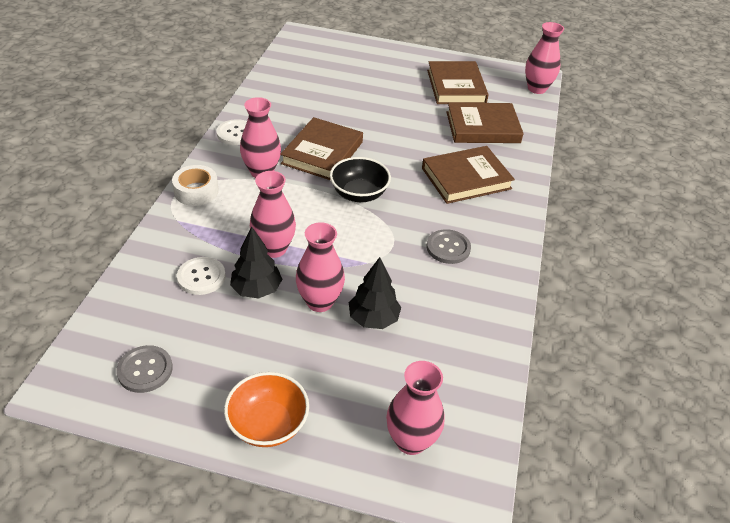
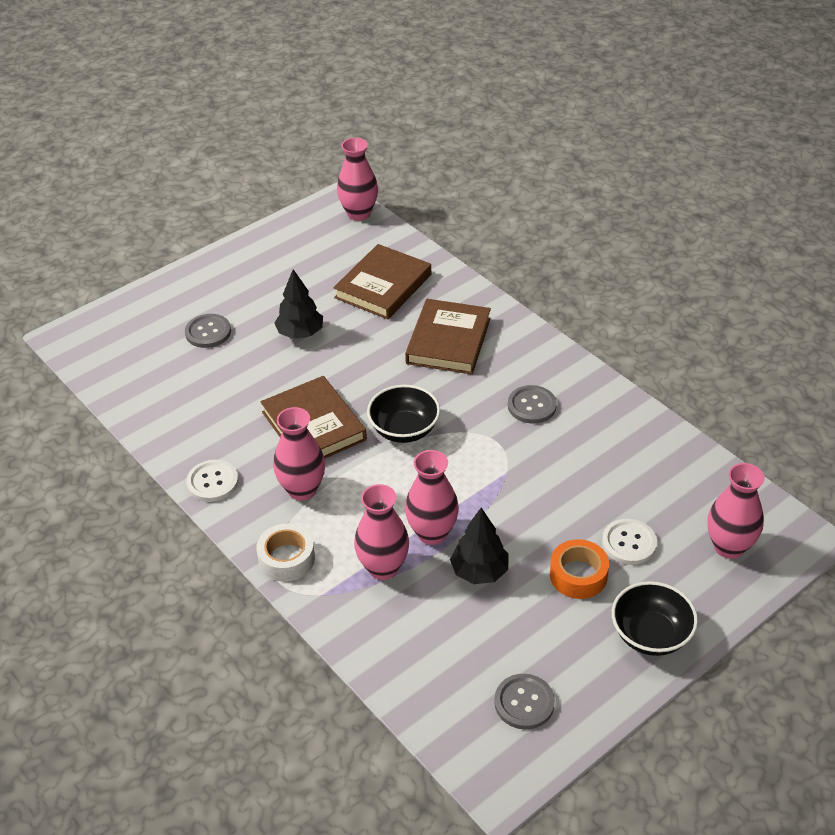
camera: 50 degrees left, 0 degrees up
(201, 277) = (428, 608): white button -> white button (629, 543)
(268, 424) = (650, 635): orange bowl -> black bowl
(297, 349) = (578, 575): none -> orange tape
(319, 302) = (531, 531): pink vase -> pink vase (383, 568)
(359, 78) = (208, 332): none -> grey button
(373, 319) = (581, 504): black tree -> black tree (300, 333)
(456, 87) = (299, 267): brown book -> none

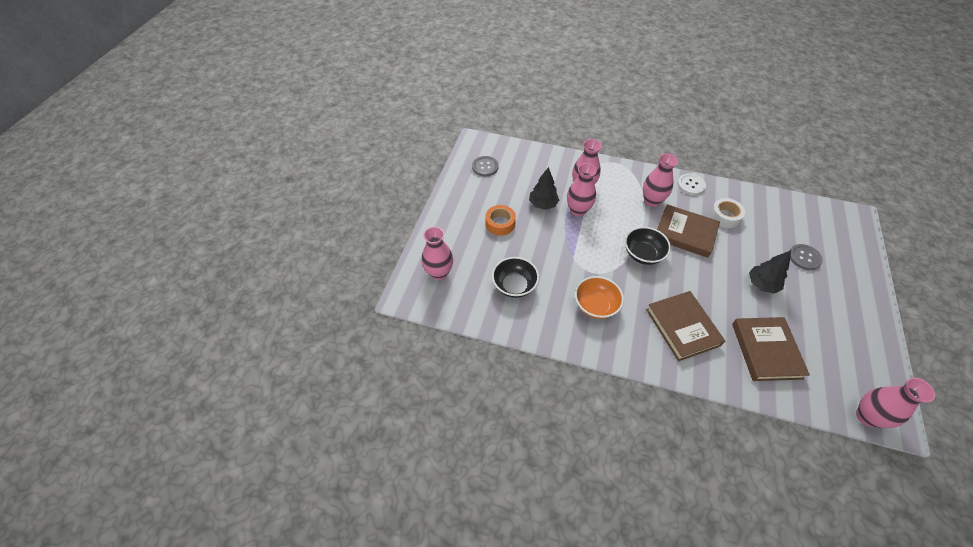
camera: 145 degrees right, 10 degrees up
(286, 559) = (623, 171): white tape -> white tape (724, 216)
(531, 406) = (595, 305): grey button -> orange bowl
(629, 543) = (488, 250): white button -> none
(650, 635) = (452, 214): black bowl -> black bowl (514, 285)

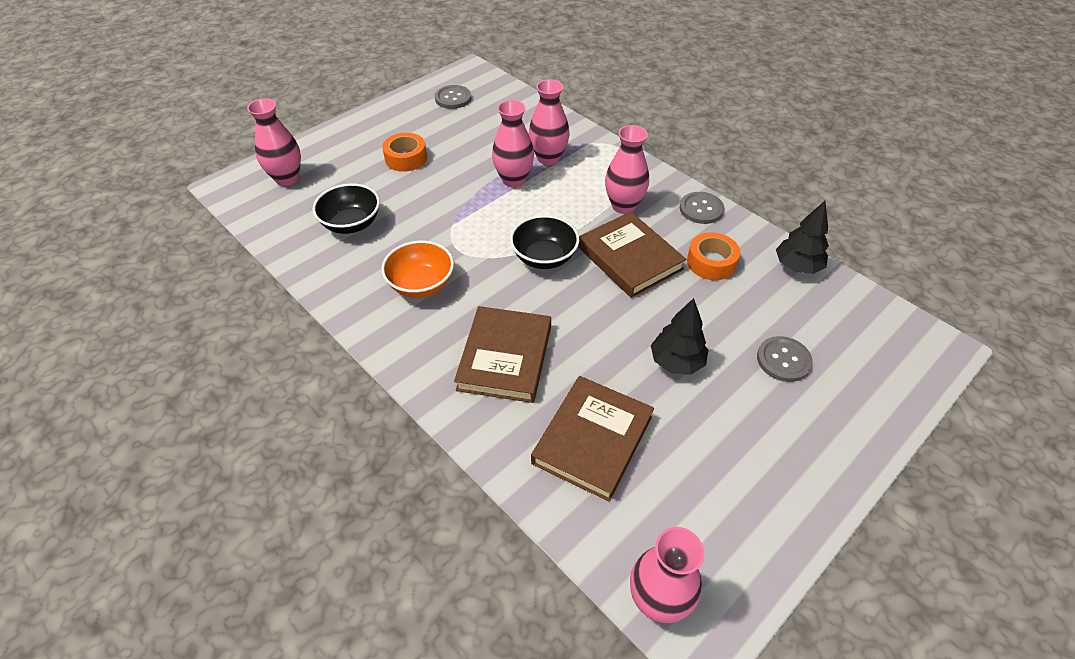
camera: 30 degrees right, 5 degrees down
(543, 204) = (478, 158): black tree -> black tree (797, 266)
(691, 185) = (701, 209): white button -> grey button
(724, 216) = (711, 262): white tape -> orange tape

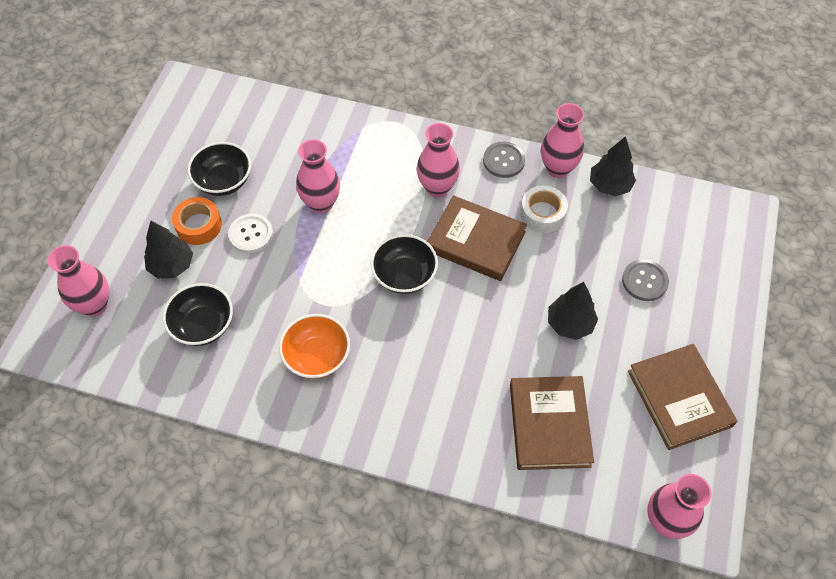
camera: 30 degrees left, 10 degrees up
(363, 176) = (172, 266): none -> black tree
(440, 179) = (251, 234): none -> white button
(449, 138) = (224, 181): none -> black bowl
(453, 98) = (191, 129): grey button -> none
(505, 357) = (437, 390): brown book -> brown book (679, 398)
(548, 158) = (336, 163): pink vase -> pink vase (557, 168)
(711, 262) = (542, 214): orange tape -> white tape

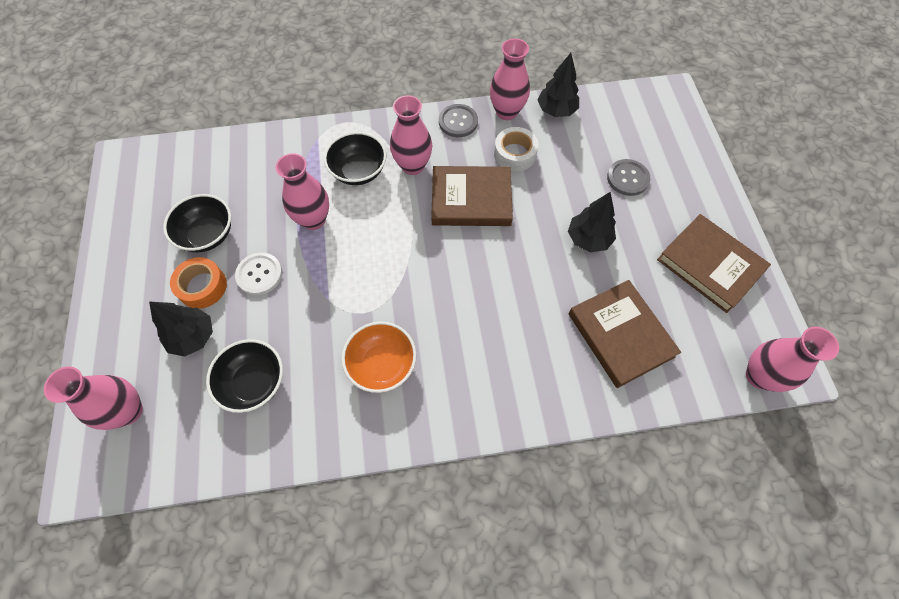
camera: 25 degrees left, 5 degrees up
(404, 276) = (424, 255): black bowl -> black bowl (358, 171)

